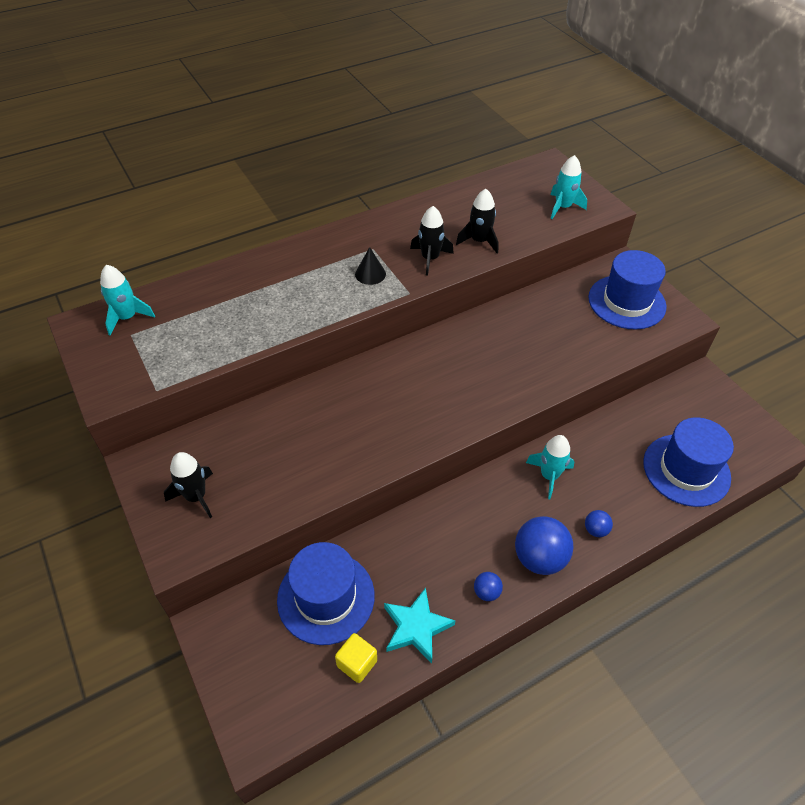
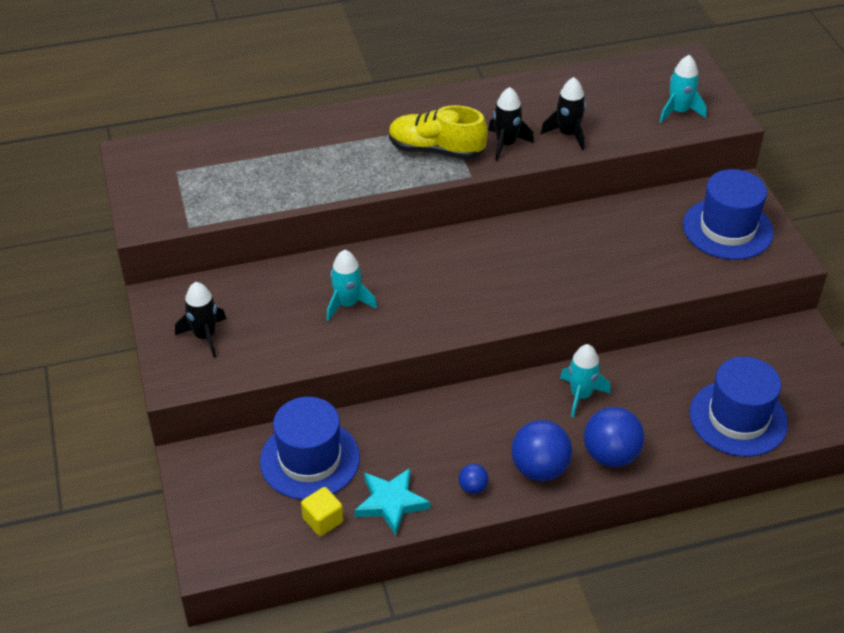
camera: 15 degrees right, 5 degrees down
(127, 317) = (177, 154): turquoise rocket -> turquoise rocket (347, 304)
(370, 274) = (436, 150): black cone -> yellow shoe
(595, 530) = (610, 455): blue ball -> blue ball, size x2.03

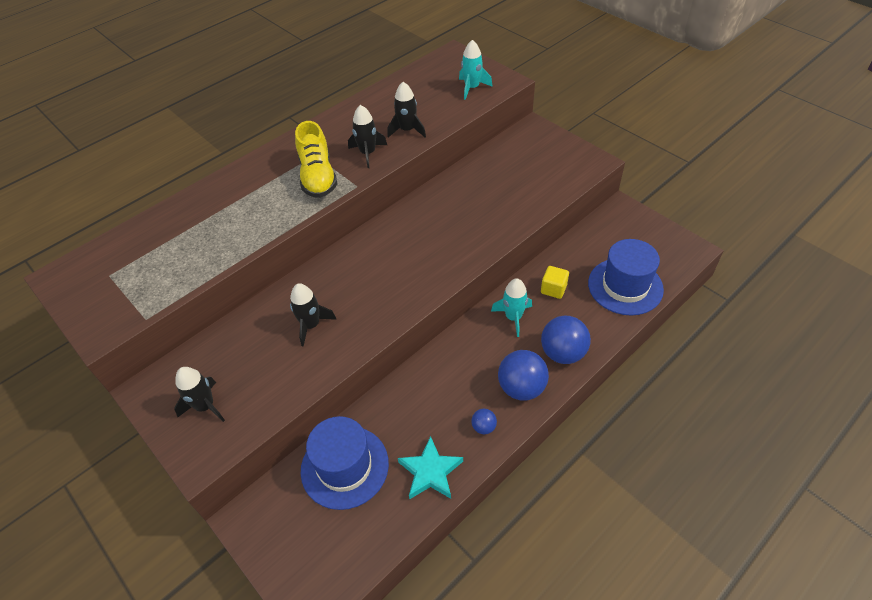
camera: 25 degrees left, 5 degrees up
(323, 520) = (386, 516): yellow cube -> yellow cube (553, 289)
(347, 304) = (311, 325): turquoise rocket -> black rocket
(436, 150) = (318, 177): yellow shoe -> yellow shoe turned 90 degrees counterclockwise
(727, 229) = (544, 157): blue hat -> none

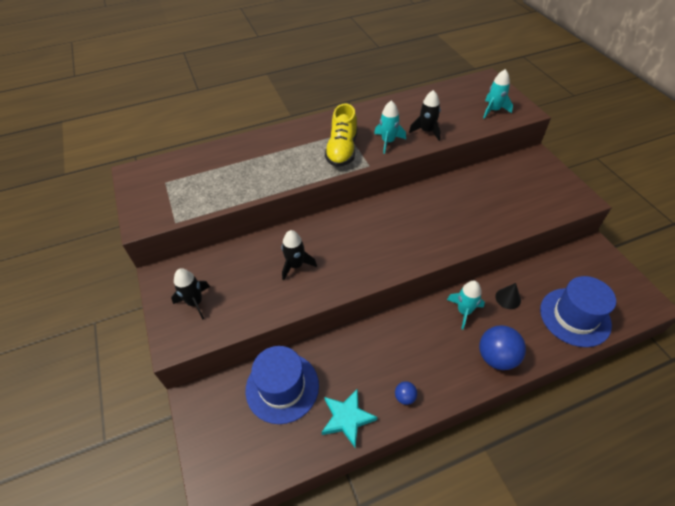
camera: 20 degrees right, 0 degrees up
(368, 153) = (388, 142): black rocket -> turquoise rocket
(521, 388) = (449, 374): blue ball -> none
(553, 289) = (508, 298): yellow cube -> black cone

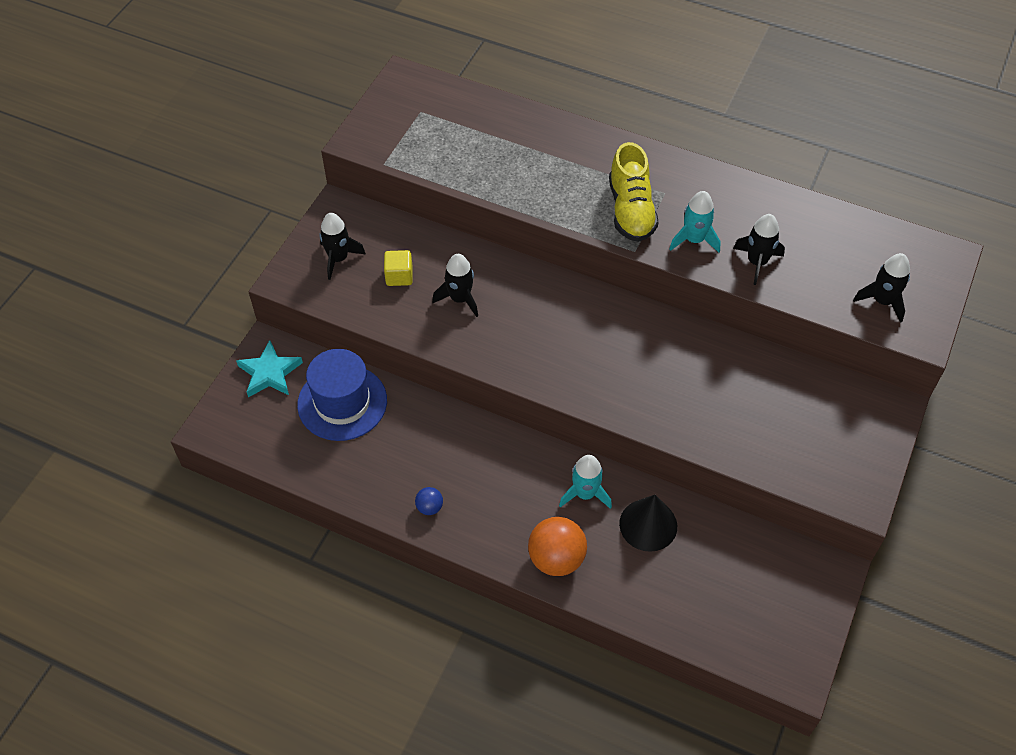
camera: 45 degrees right, 5 degrees up
(246, 282) = (399, 276): none -> yellow cube
(342, 150) = (631, 210): yellow shoe -> yellow shoe turned 60 degrees counterclockwise
(347, 418) = (362, 476): turquoise star -> turquoise star (270, 373)
(493, 110) = (882, 301): turquoise rocket -> black rocket
(496, 357) = (556, 558): blue ball -> orange ball
(508, 298) = (648, 525): black cone -> black cone, size x1.60
(575, 317) = (691, 605): blue hat -> none

